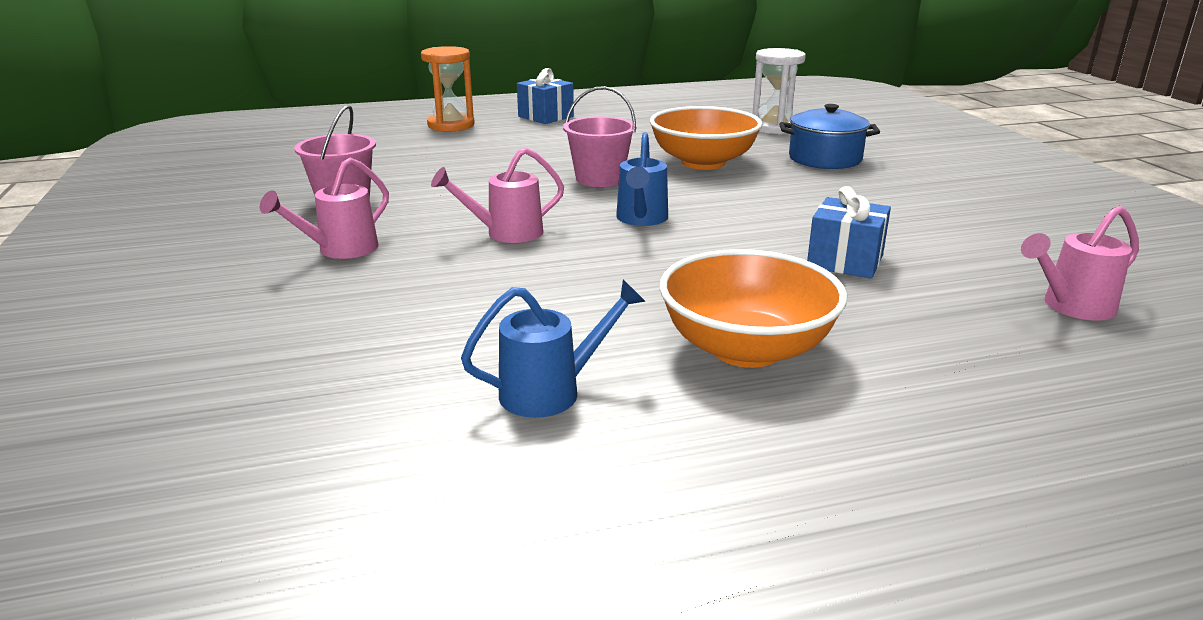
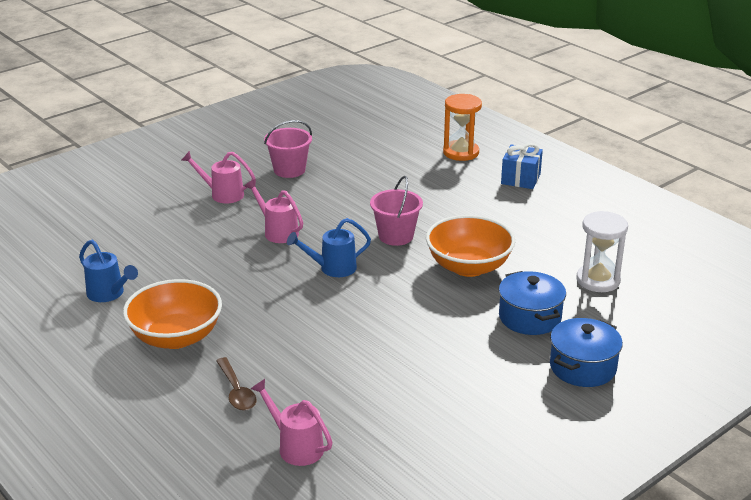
camera: 65 degrees right, 5 degrees up
(845, 261) = (314, 353): blue gift -> none
(925, 325) = (236, 391): none -> brown spoon
(926, 158) = (582, 367): none -> blue pot

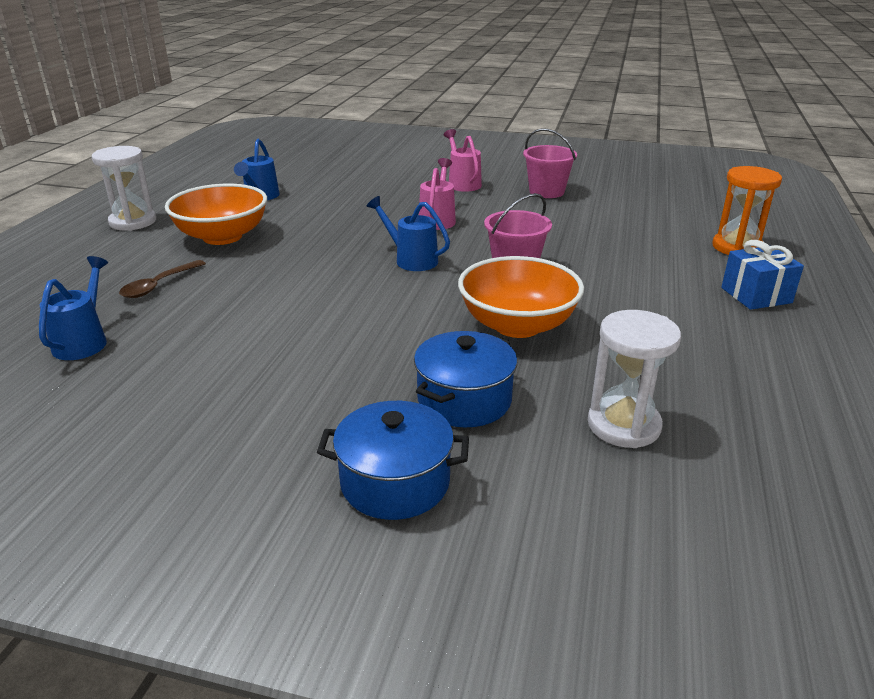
camera: 55 degrees right, 0 degrees up
(72, 376) = (133, 222): none -> white hourglass
(295, 446) = (84, 341): pink watering can -> blue watering can

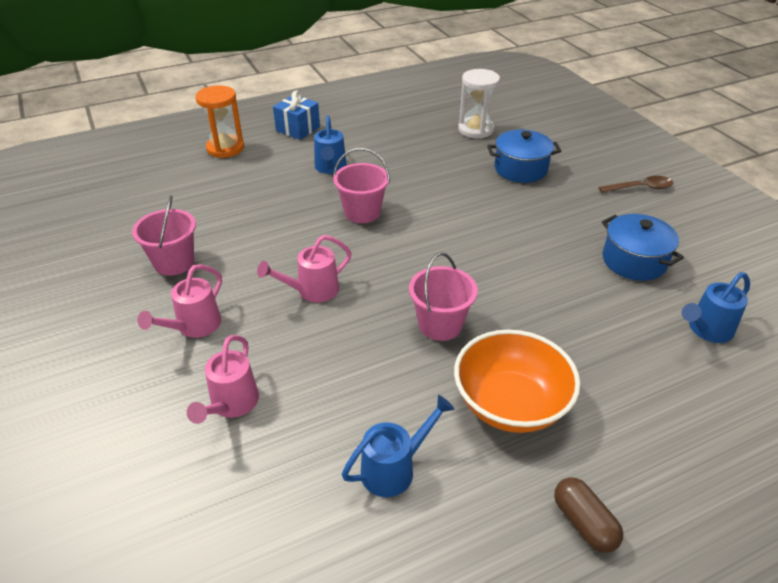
camera: 130 degrees left, 10 degrees up
(133, 222) = (584, 523): white hourglass -> brown capsule
(159, 285) = (619, 362): brown spoon -> brown spoon (640, 188)
(323, 244) = (440, 325): none -> pink bucket
(379, 178) = (231, 405): none -> pink watering can
(395, 482) = (591, 161): blue pot -> blue pot (634, 261)
(411, 259) = (406, 262): blue watering can -> blue watering can (330, 168)
(517, 325) = (434, 182): orange bowl -> none

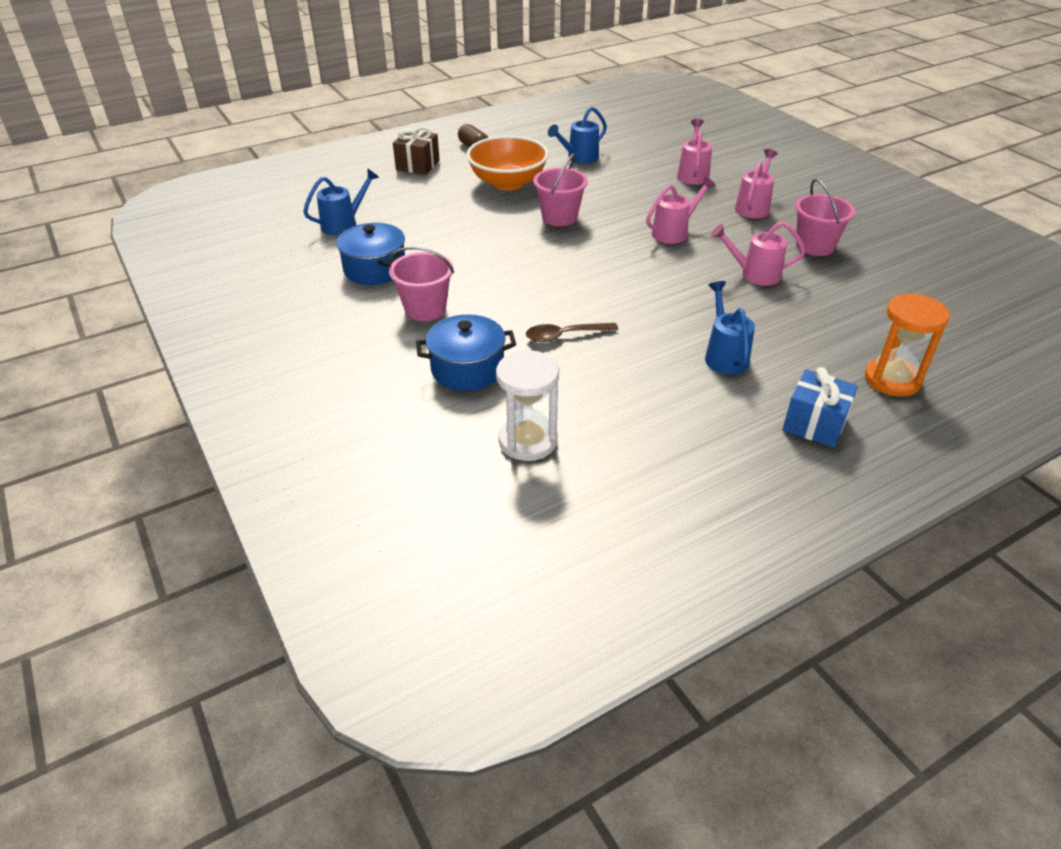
camera: 175 degrees right, 0 degrees up
(260, 233) = (754, 274): none -> pink watering can
(362, 212) = (658, 301): pink bucket -> pink bucket (425, 309)
(640, 188) = (319, 349): brown spoon -> brown spoon (565, 335)
(666, 466) = (418, 165): none -> brown gift

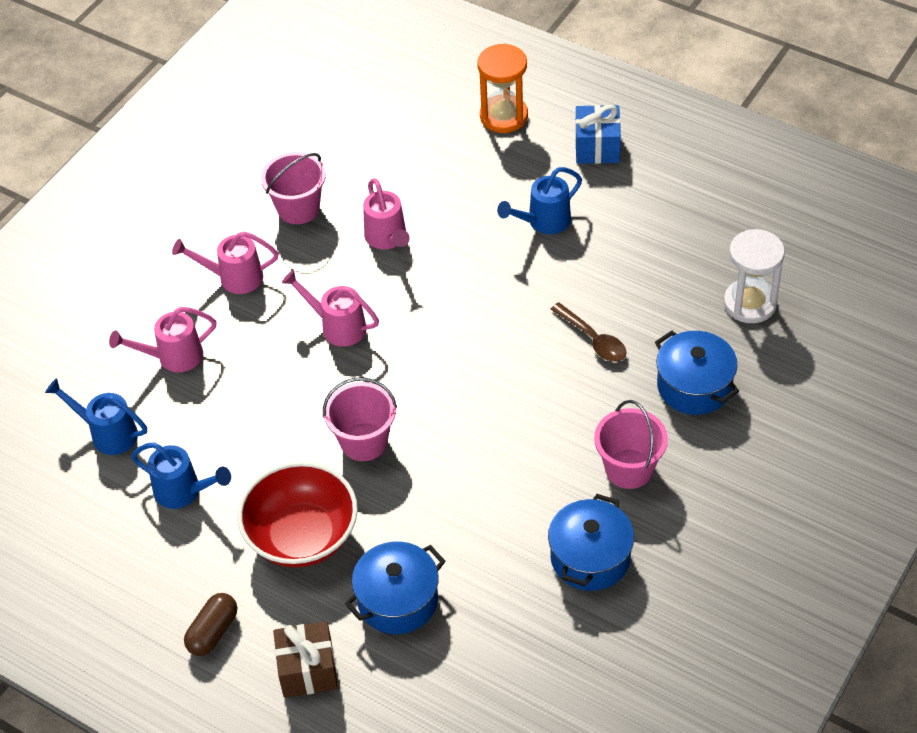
camera: 115 degrees left, 10 degrees up
(344, 224) = (516, 654): blue watering can -> blue watering can (107, 433)
(428, 199) = (398, 600): none -> blue pot
(508, 183) = (302, 536): orange bowl -> red bowl

